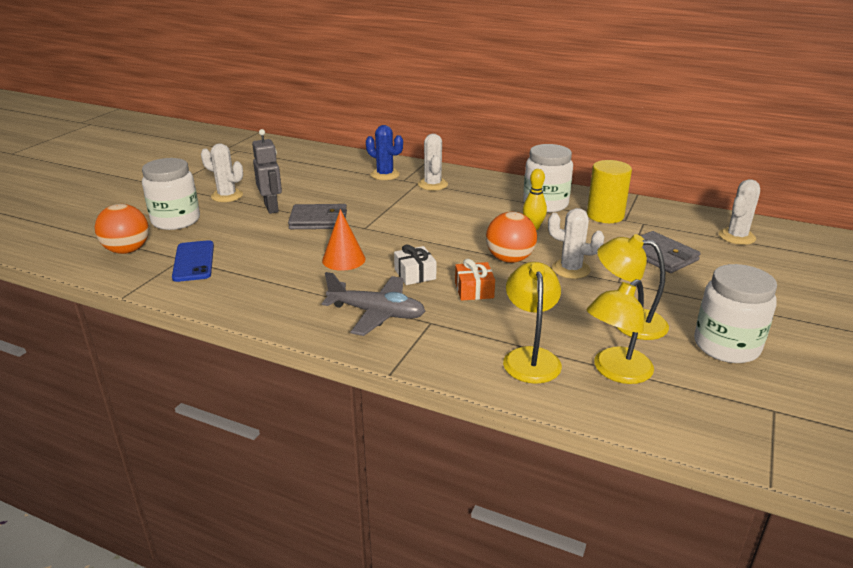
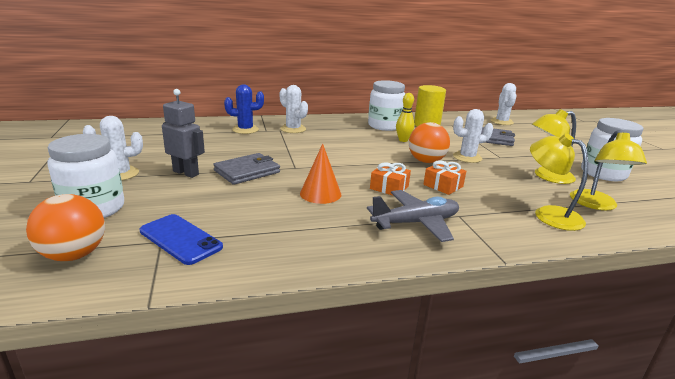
camera: 40 degrees left, 5 degrees down
(415, 274) = (389, 187): white gift -> orange gift

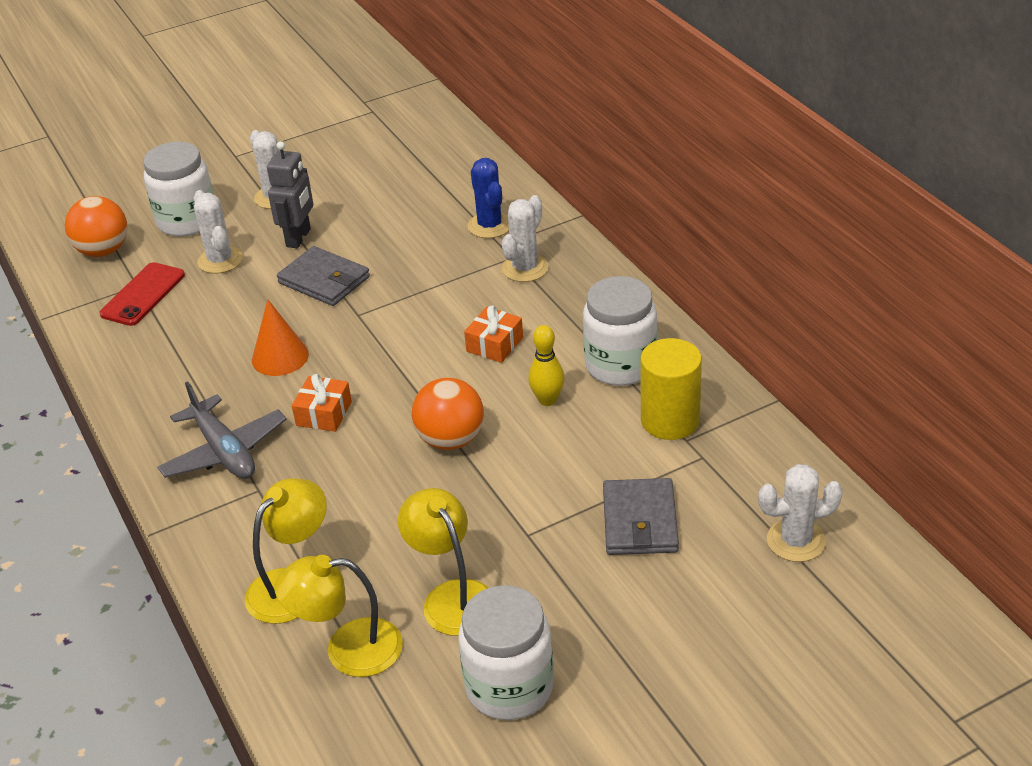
camera: 80 degrees right, 15 degrees up
(180, 239) = (143, 294): blue phone -> red phone
(443, 185) = (354, 467): orange gift -> orange gift (494, 344)
(467, 157) = (498, 489): white cactus -> white cactus (220, 260)

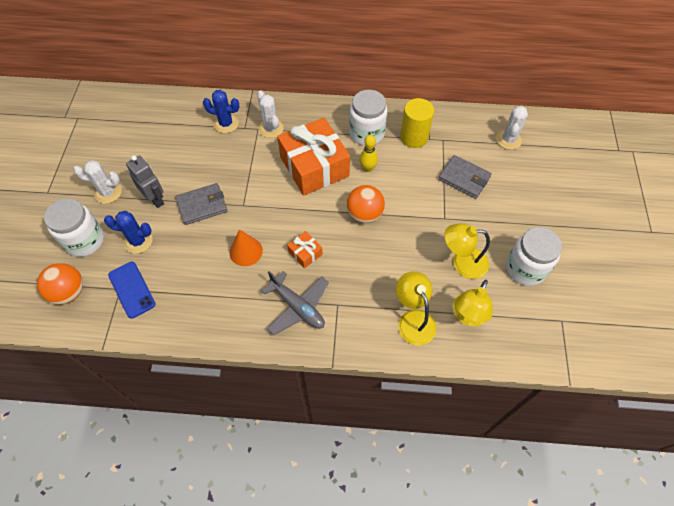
camera: 60 degrees left, 20 degrees up
(143, 294) = (132, 289): red phone -> blue phone
(220, 260) = (138, 241): white cactus -> blue cactus
(224, 451) = (297, 307): grey plane -> grey plane turned 45 degrees clockwise
(494, 344) = (314, 166): orange gift -> orange gift, size x2.34

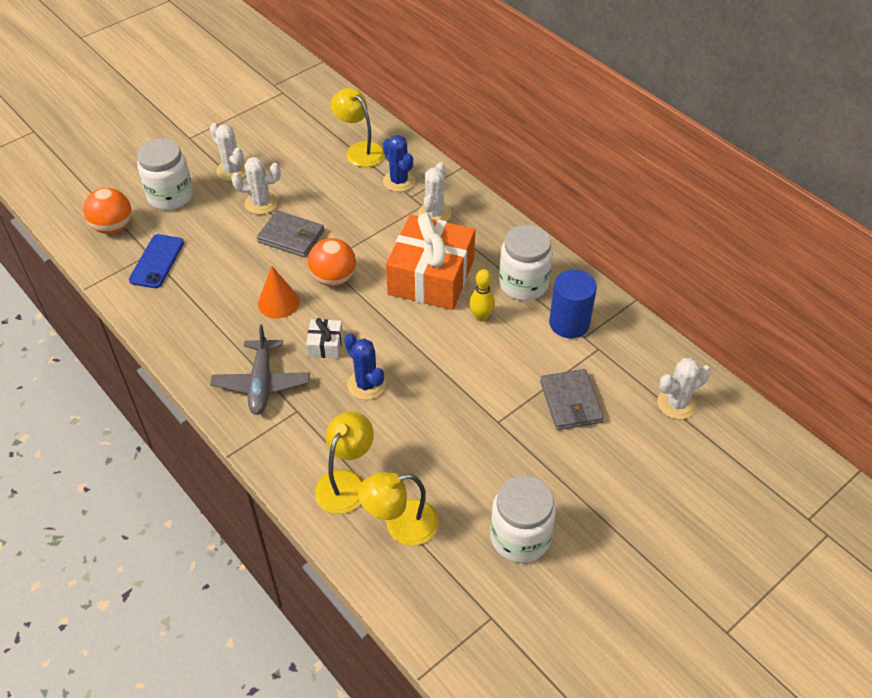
camera: 45 degrees right, 10 degrees down
(138, 241) = (207, 227): blue cactus -> blue cactus (366, 385)
(155, 199) = (261, 203): grey robot -> white cactus
(305, 253) = (325, 345): orange gift -> white gift
(364, 214) = (423, 355): orange ball -> orange ball (333, 278)
(414, 137) = (569, 323): yellow cylinder -> blue cylinder
(462, 262) = (460, 475): yellow lamp -> yellow lamp (360, 150)

